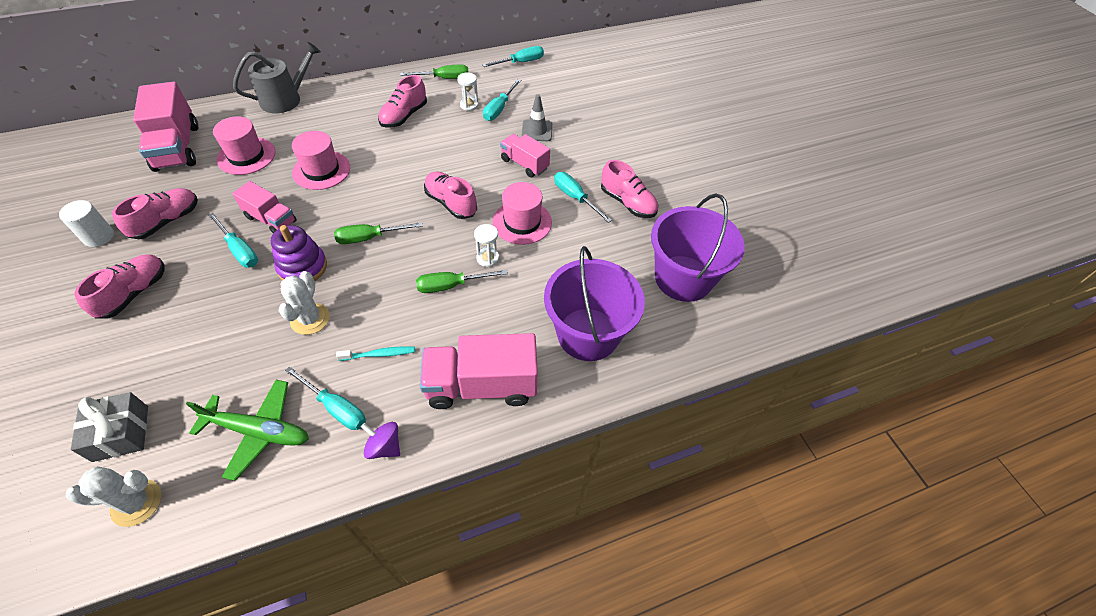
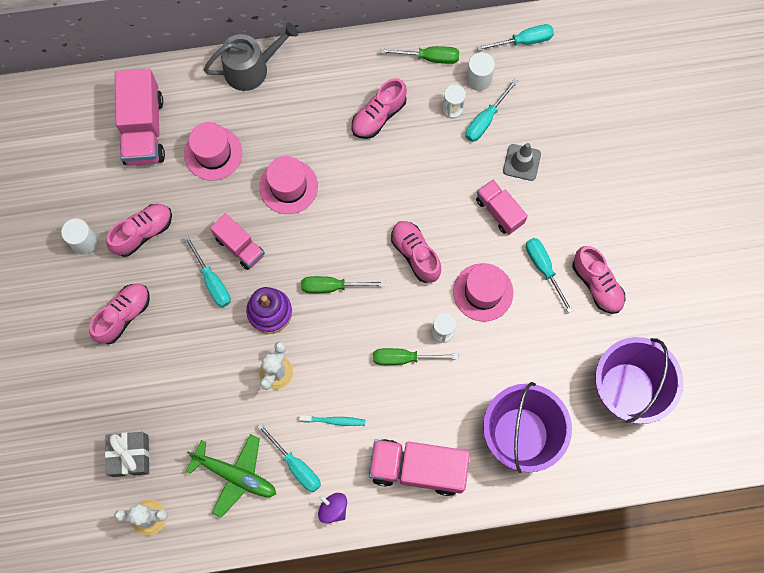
camera: 15 degrees right, 20 degrees up
(488, 86) = (478, 79): none -> white cylinder

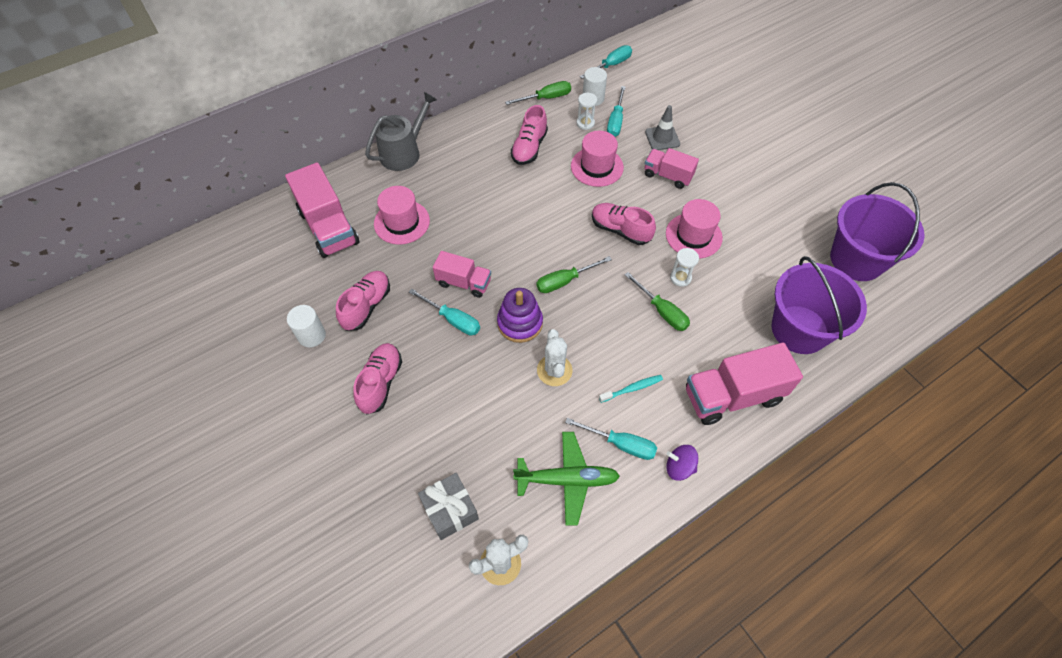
camera: 25 degrees left, 15 degrees down
(288, 186) = (482, 222): pink hat -> pink hat (597, 167)
(404, 358) = (662, 311): green screwdriver -> green screwdriver turned 105 degrees counterclockwise
(543, 269) = (729, 201): turquoise screwdriver -> none
(596, 284) = (778, 196): pink shoe -> none

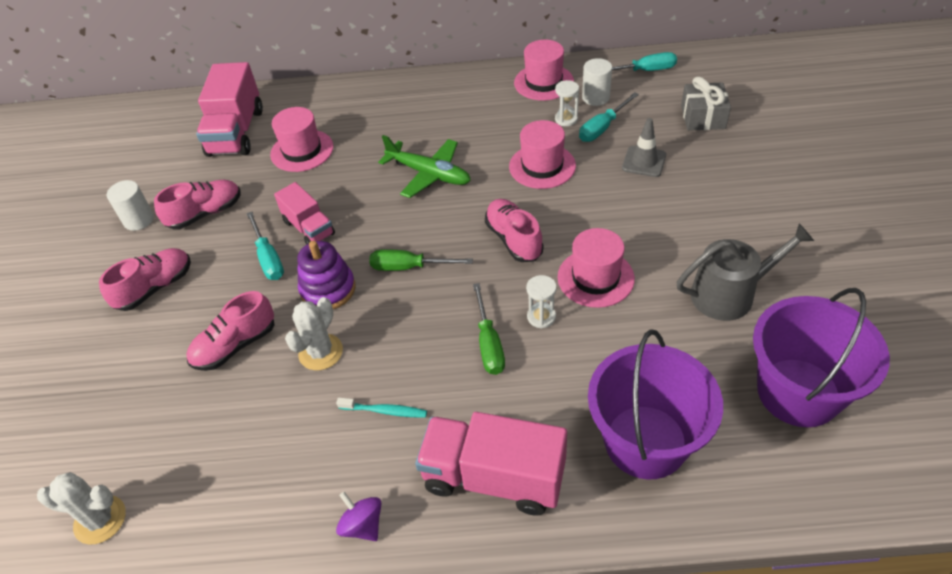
camera: 35 degrees right, 10 degrees down
(404, 152) = (358, 89): grey watering can -> grey watering can (729, 294)
(450, 510) = (105, 439): grey gift -> grey gift (703, 117)
(529, 148) = (485, 124): pink shoe -> pink shoe (235, 346)
(546, 98) = (543, 82): green screwdriver -> pink hat
(566, 480) = (235, 471): green plane -> green plane (428, 174)
(620, 444) = (322, 464): turquoise screwdriver -> none
(667, 176) = (617, 203): pink truck -> none

